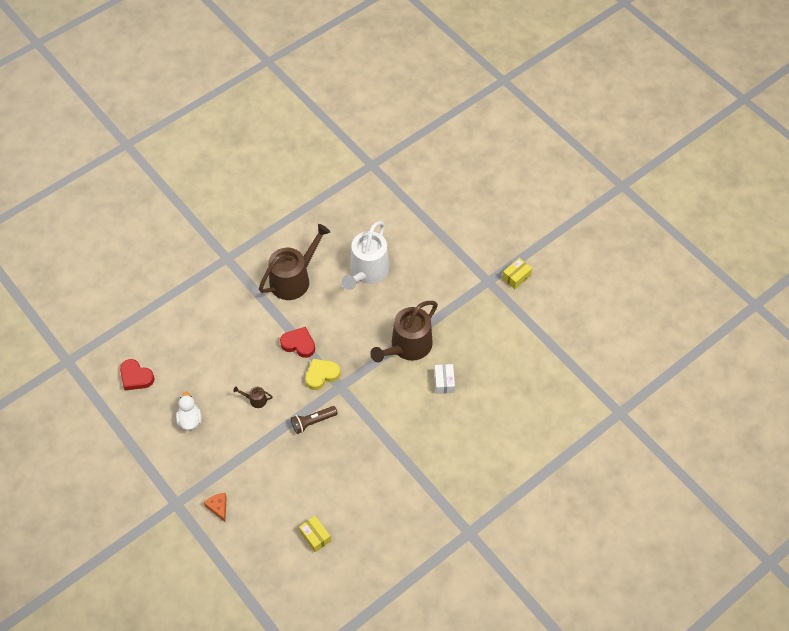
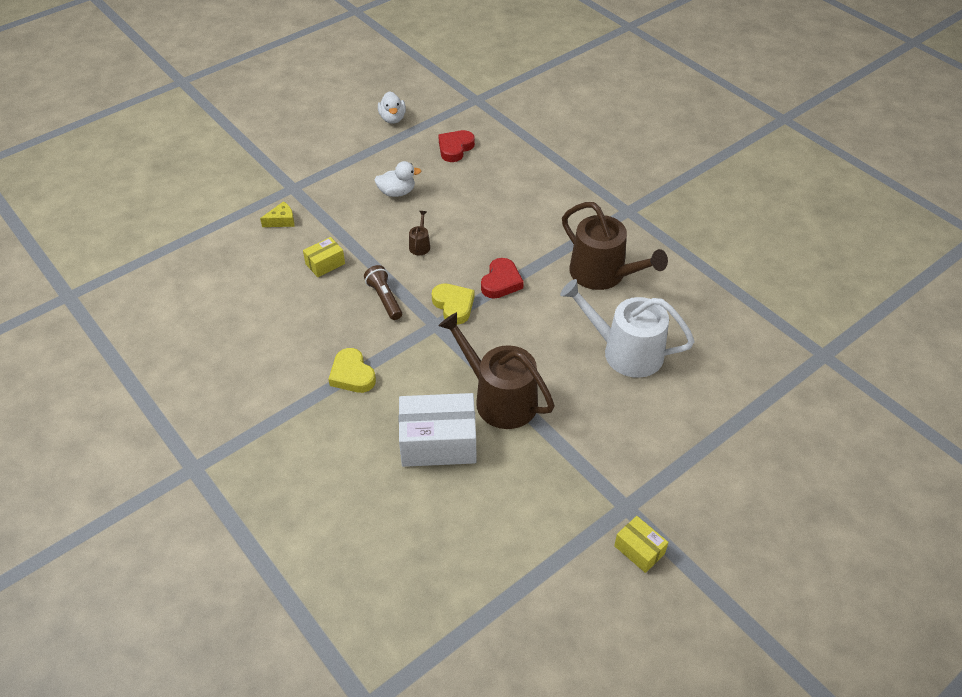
camera: 90 degrees right, 10 degrees down
(86, 429) = (392, 118): none -> white duck
(218, 507) = (281, 220): orange cheese -> yellow cheese
(315, 536) = (226, 305): yellow box -> yellow box (325, 264)
(387, 438) = (352, 375): none -> yellow heart
(444, 382) = (438, 442): white box -> white box, size x1.94

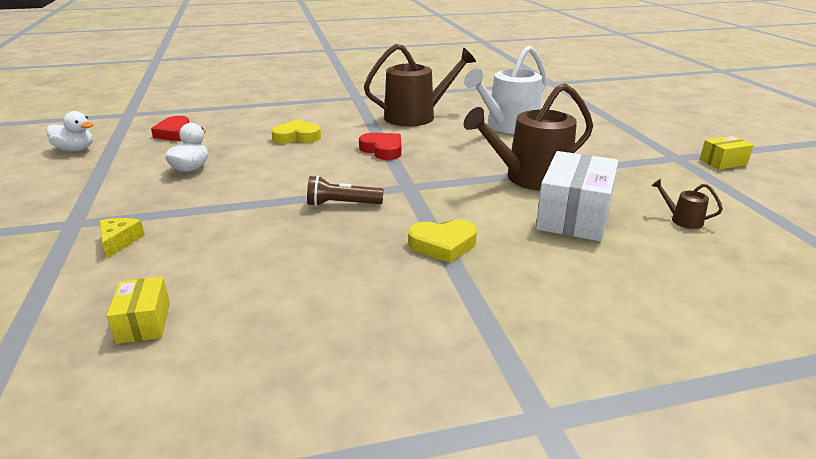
camera: 65 degrees left, 20 degrees down
(325, 264) = (241, 227): yellow box -> yellow box (144, 322)
(420, 245) = (286, 173): brown watering can -> brown watering can (682, 220)
(453, 305) = (391, 174): yellow heart -> yellow heart (297, 137)

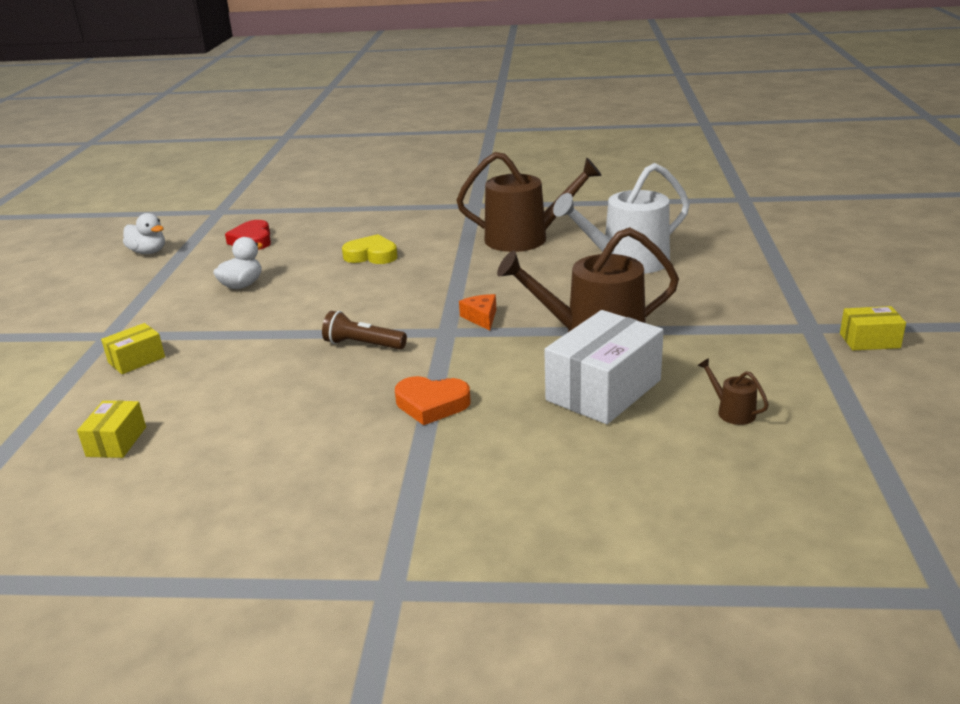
camera: 20 degrees right, 0 degrees up
(119, 242) = (136, 360): yellow cheese -> yellow box
(382, 150) = (452, 281): red heart -> none
(429, 174) = (481, 317): none -> orange cheese
(443, 245) = (432, 404): yellow heart -> orange heart

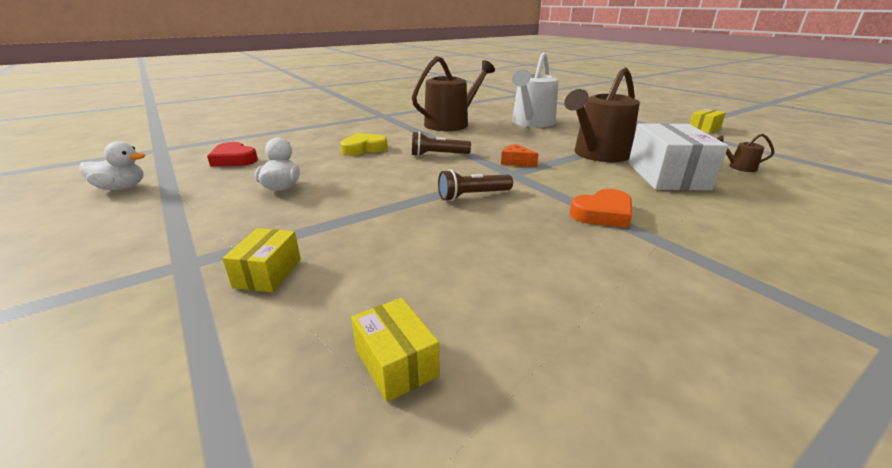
camera: 40 degrees left, 0 degrees up
(423, 284) = (438, 155): none -> brown flashlight

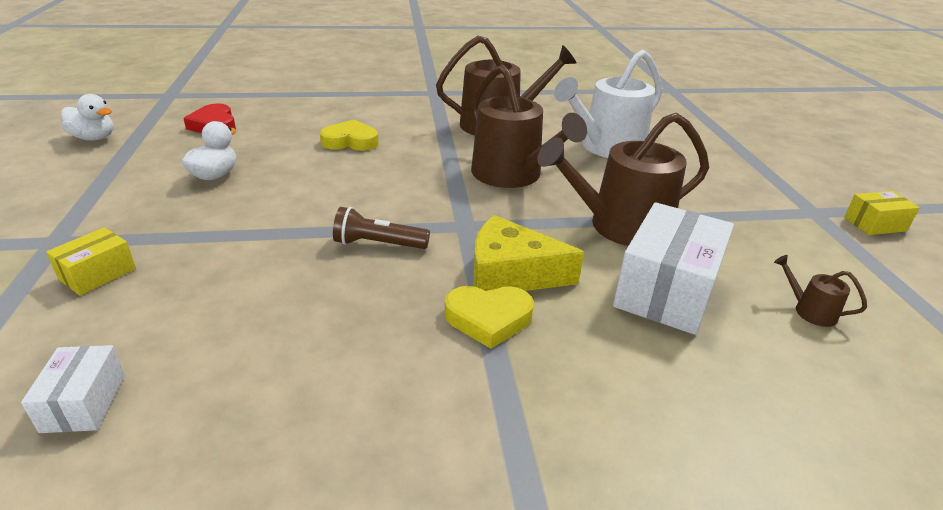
camera: 25 degrees right, 5 degrees up
(396, 363) = (84, 403): yellow box -> white box
(438, 155) = (418, 172): brown flashlight -> none
(499, 145) = (512, 175): none -> brown watering can
(516, 162) = (495, 208): orange cheese -> none
(578, 189) = (511, 274): none -> yellow cheese
(602, 214) = (488, 319): orange heart -> yellow heart

